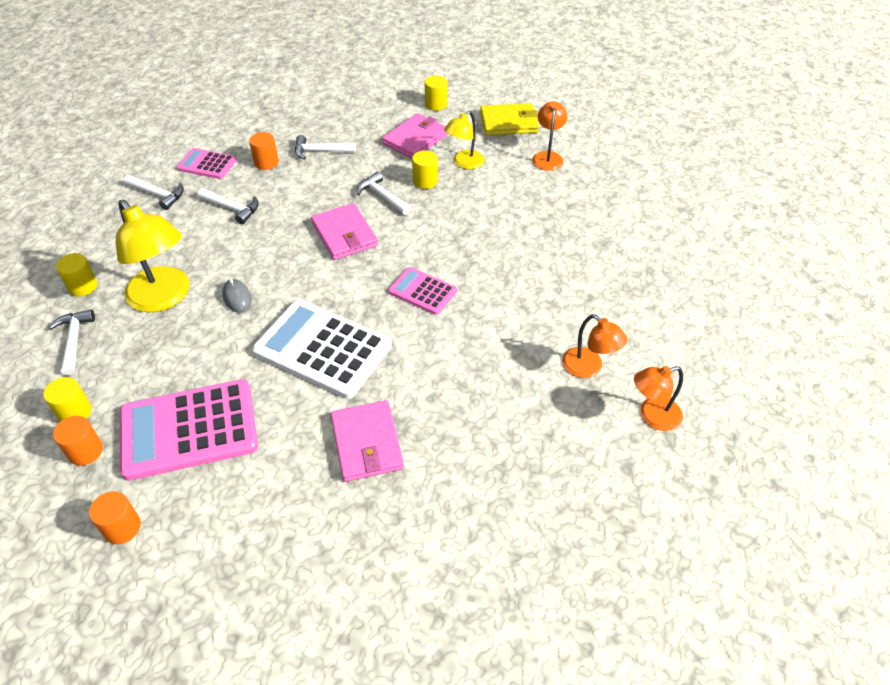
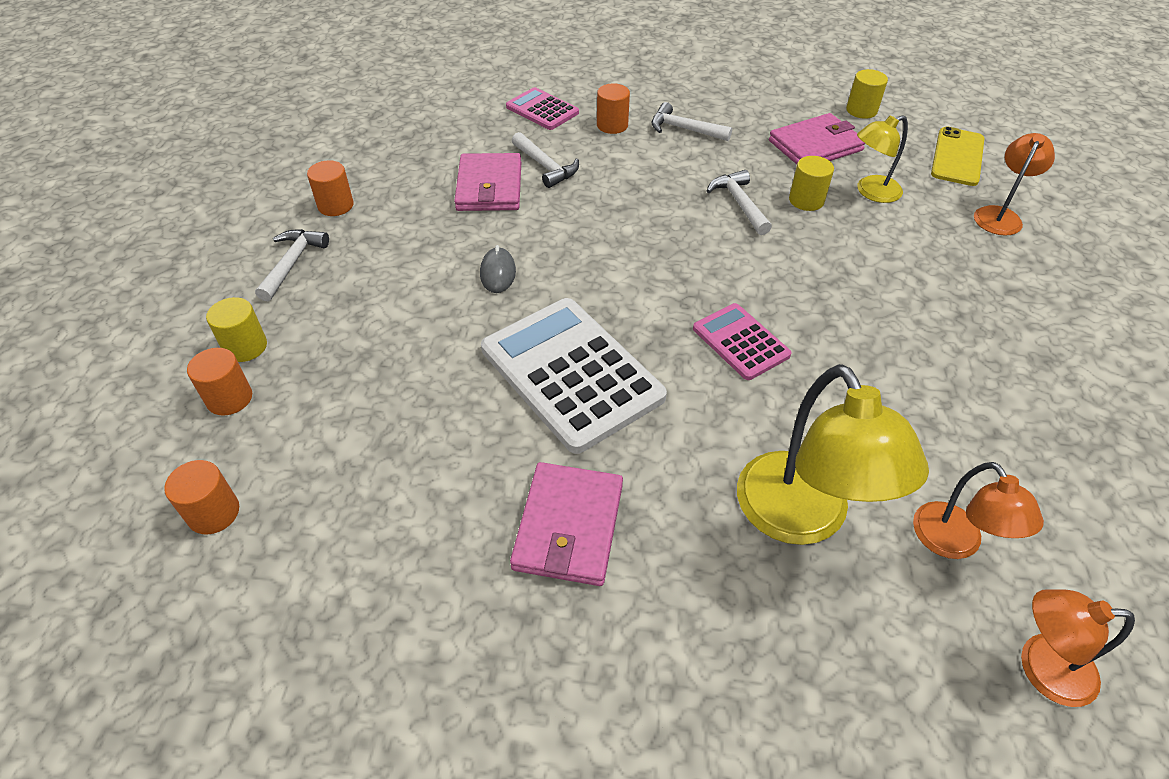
camera: 25 degrees right, 0 degrees up
(83, 286) = (335, 205): yellow cylinder -> orange cylinder
(158, 195) = (470, 129): white hammer -> none
(164, 298) = (415, 246): yellow lamp -> yellow lamp (802, 518)
(189, 429) = (356, 417): pink calculator -> none
(344, 234) = (668, 236): pink wallet -> pink wallet (489, 187)
(509, 122) = (957, 157): yellow wallet -> yellow phone

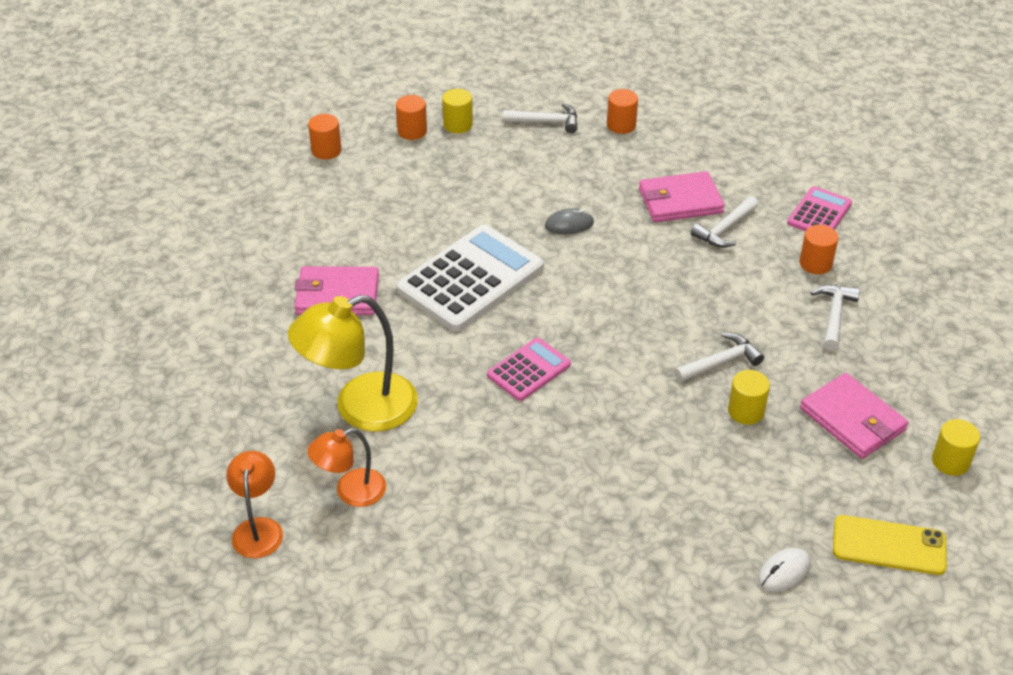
camera: 80 degrees right, 5 degrees down
(871, 192) = (782, 463): yellow lamp -> none
(1000, 215) = (783, 572): orange lamp -> white mouse

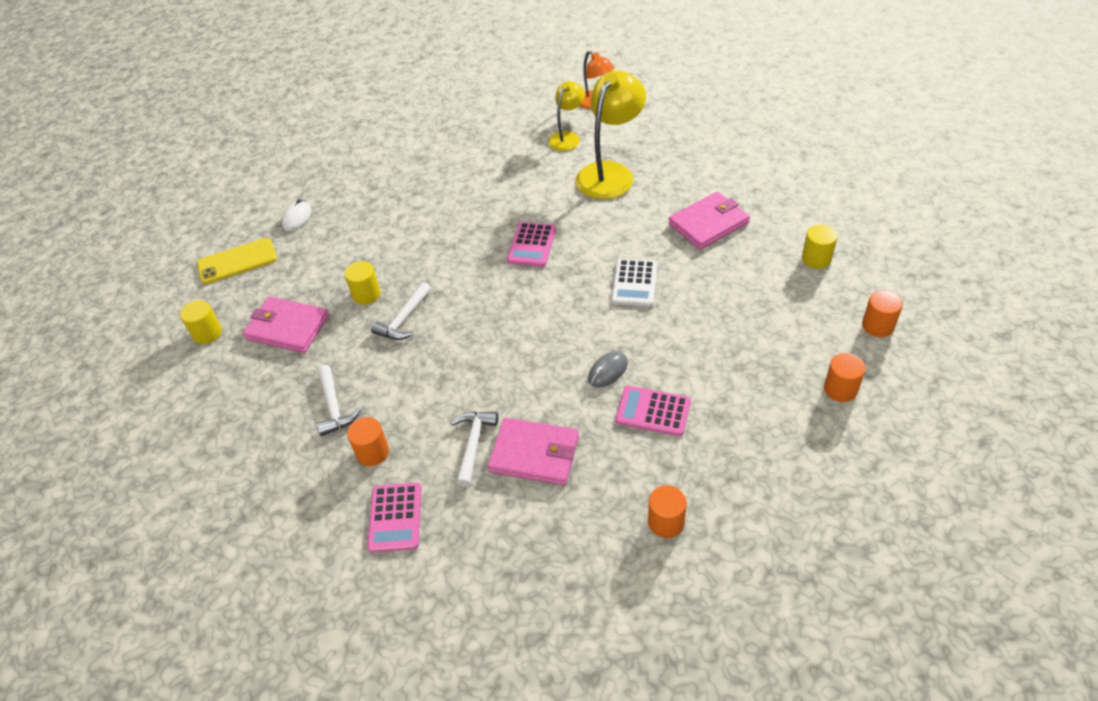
camera: 150 degrees right, 5 degrees up
(351, 492) = (567, 137): orange lamp -> yellow lamp
(458, 125) = (812, 422): yellow cylinder -> yellow cylinder (816, 259)
(470, 279) = (634, 283): white calculator -> white calculator, size x0.53
(546, 122) = (739, 479): white hammer -> none
(562, 183) = (653, 411): none -> pink calculator
(680, 201) = (534, 454): pink wallet -> pink wallet turned 60 degrees clockwise

